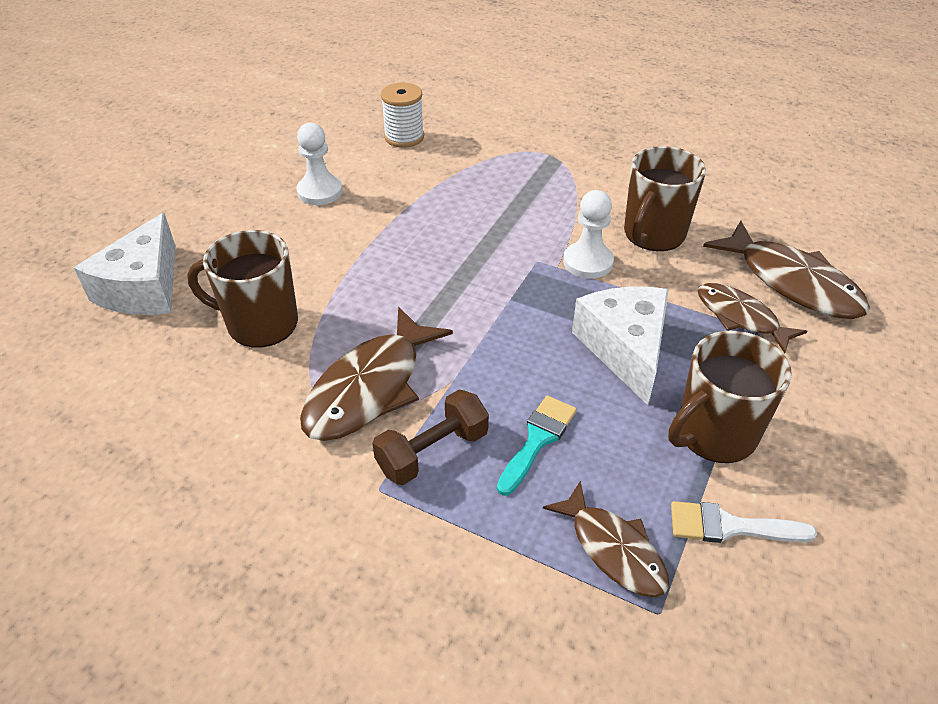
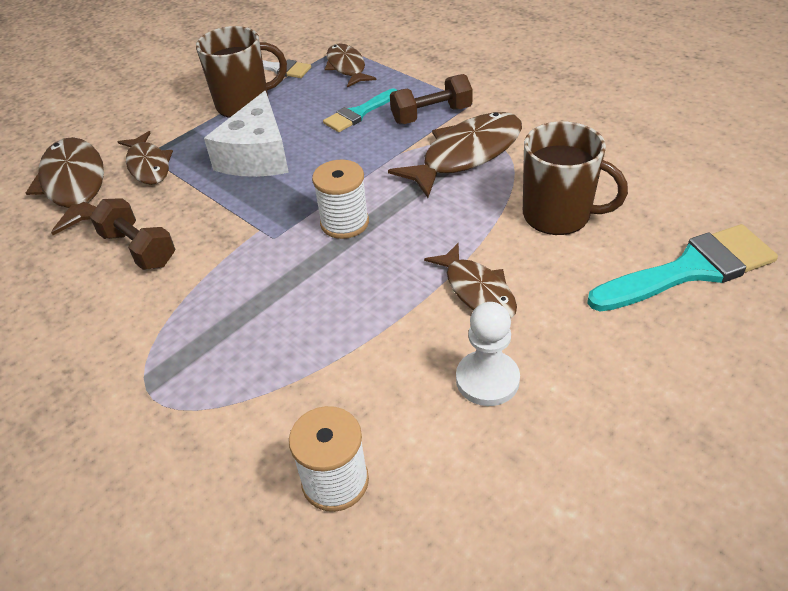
camera: 160 degrees left, 0 degrees up
(144, 287) = (690, 270): white cheese -> turquoise brush
(335, 244) = (477, 290): none -> brown fish
(476, 284) = (344, 223): none -> white spool
(588, 262) = (227, 229): white pawn -> none
(653, 234) = (139, 249): brown mug -> brown dumbbell

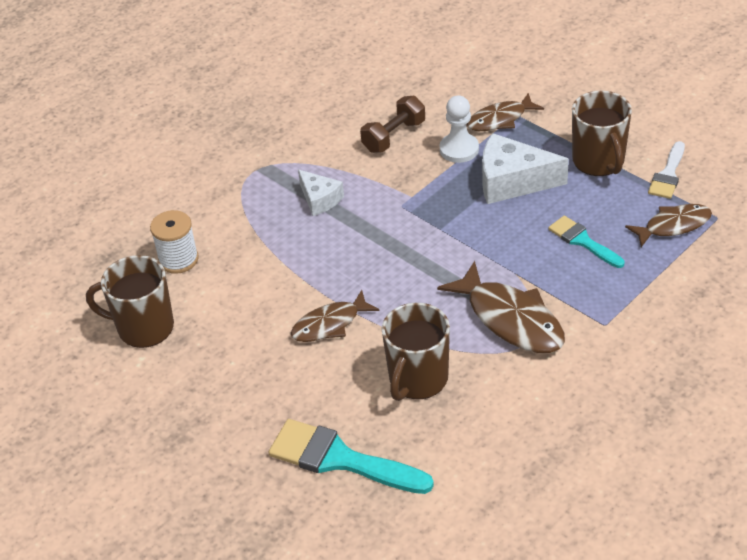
camera: 90 degrees right, 0 degrees up
(75, 185) = (474, 85): brown fish -> none
(239, 314) = (320, 199): none -> white cheese
(344, 223) = (416, 244): white spool -> none
(431, 115) = (580, 294): brown dumbbell -> none
(487, 380) = (243, 328): white pawn -> white pawn (459, 149)
(490, 515) = (144, 327): none -> brown mug
(690, 270) = (340, 459): turquoise brush -> turquoise brush turned 135 degrees clockwise

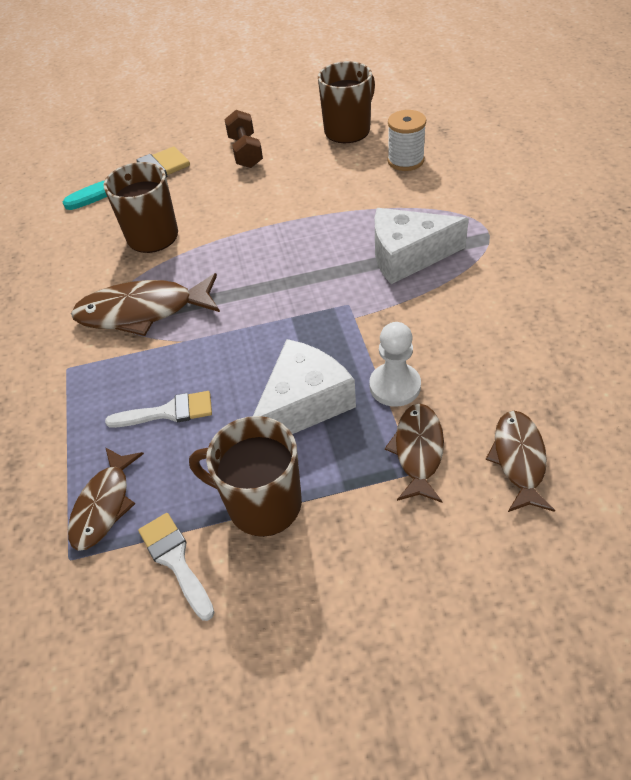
camera: 125 degrees right, 5 degrees up
(320, 199) = (408, 256): white cheese -> white cheese, size x1.68
(330, 324) = (254, 212): brown fish -> brown fish (518, 459)
(394, 136) = (462, 343): brown dumbbell -> brown dumbbell (245, 152)
(582, 241) = (168, 412): turquoise brush -> white brush

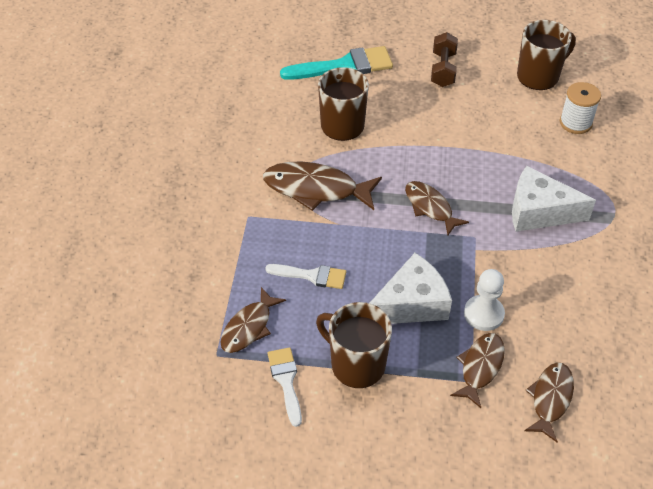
camera: 15 degrees right, 0 degrees up
(284, 289) = (430, 207): none -> brown fish

